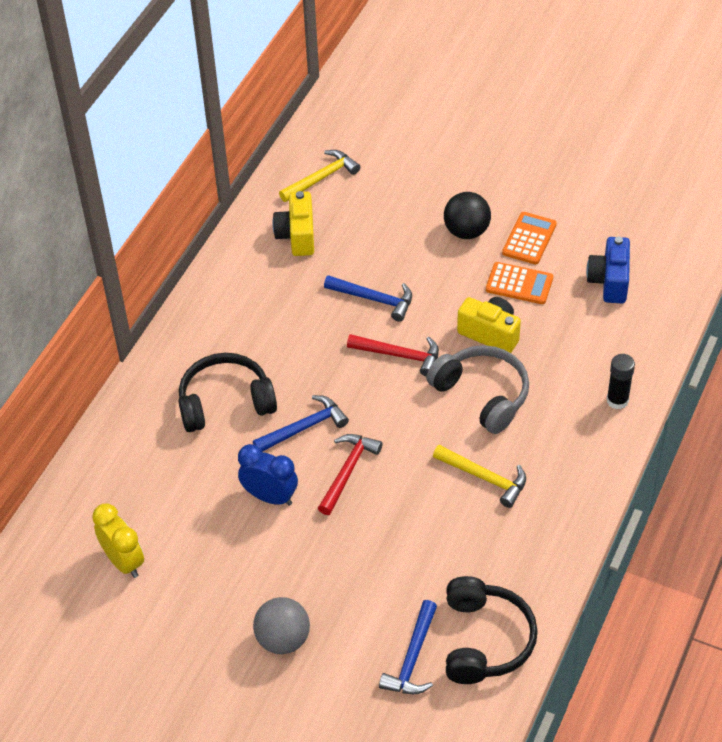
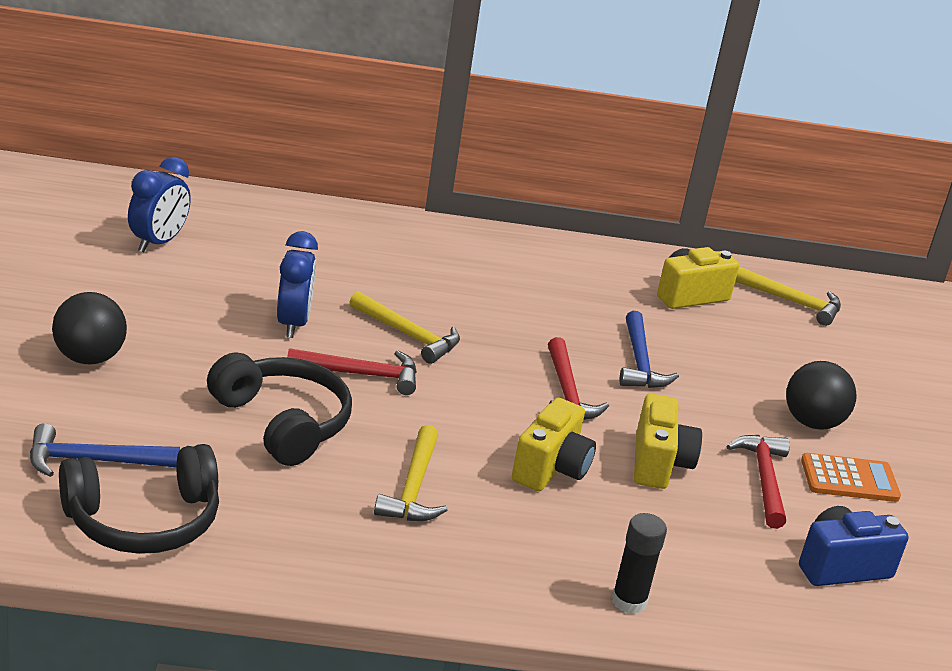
camera: 60 degrees right, 20 degrees down
(123, 561) = (158, 243): yellow clock -> blue clock
(225, 402) = (411, 278): black headphones -> black headphones (283, 423)
(283, 639) = (89, 358): grey ball -> black ball
(304, 427) = (408, 335): blue hammer -> yellow hammer
(482, 394) = (551, 469): grey headphones -> yellow camera
(519, 284) = (763, 479): orange calculator -> red hammer

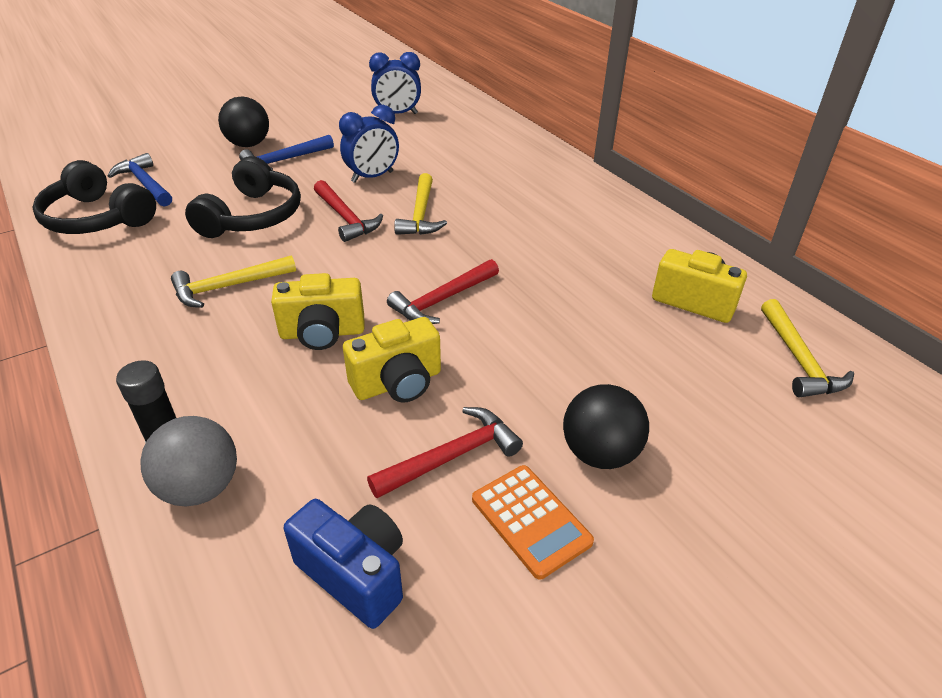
camera: 60 degrees right, 10 degrees up
(640, 362) = (542, 316): blue hammer -> blue hammer (284, 160)
(699, 602) = (200, 487): none -> grey ball

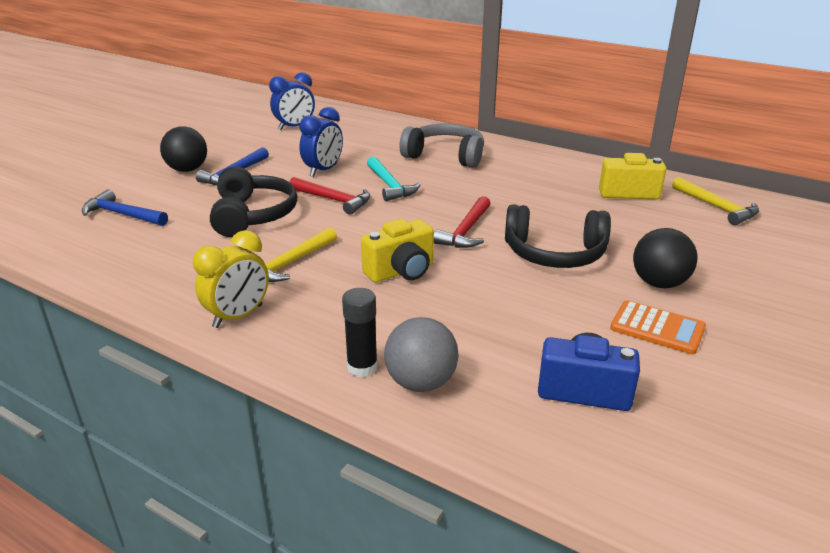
camera: 25 degrees left, 10 degrees down
(97, 218) = (107, 247): black headphones -> black headphones (554, 253)
(123, 336) = (238, 316): none -> yellow clock
(398, 383) = (491, 284): yellow camera -> none
(421, 214) = (390, 185): yellow hammer -> turquoise hammer
(451, 456) = (573, 312): red hammer -> none
(519, 189) = (445, 156): none -> grey headphones

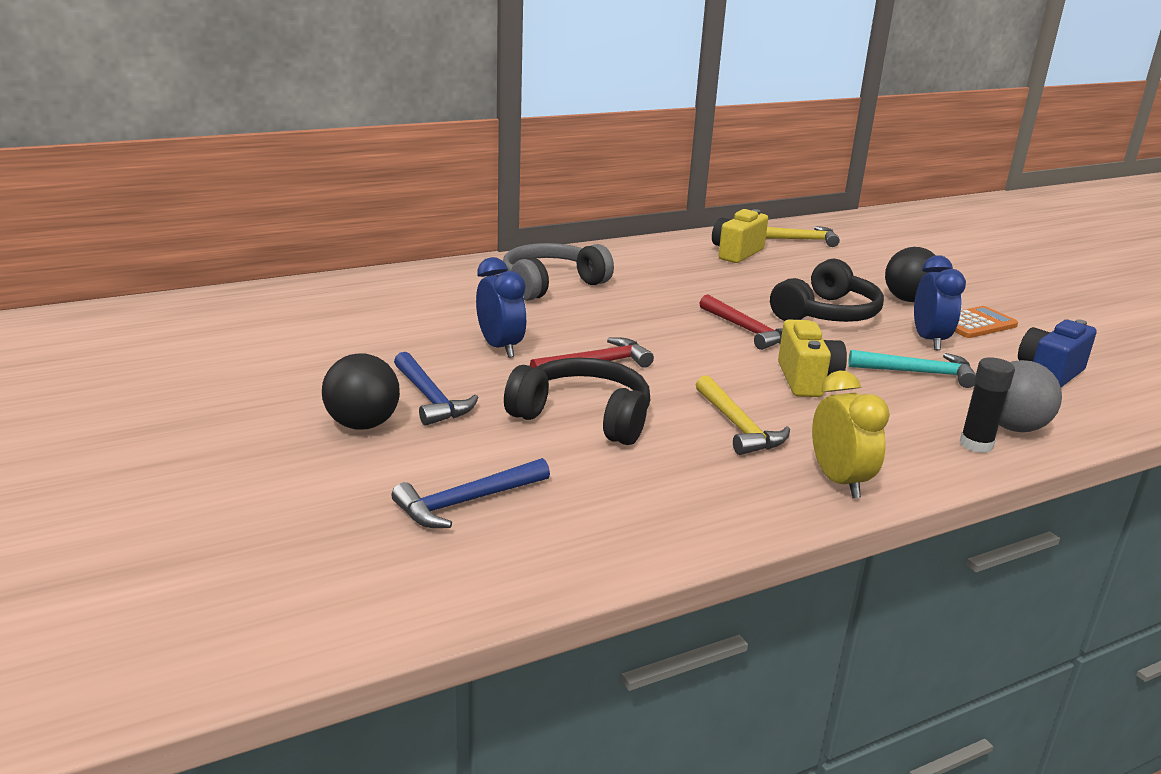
camera: 60 degrees left, 5 degrees down
(294, 127) = (319, 325): blue clock -> blue clock (929, 340)
(390, 185) = (594, 329): turquoise hammer -> turquoise hammer (918, 373)

